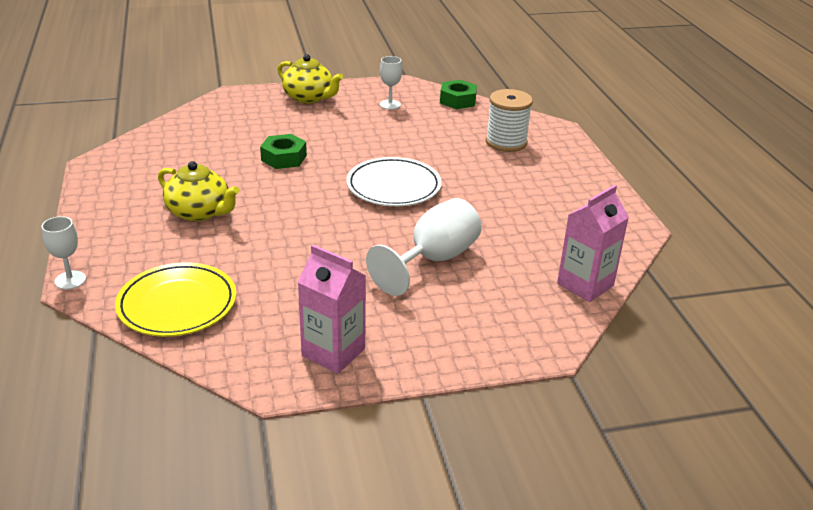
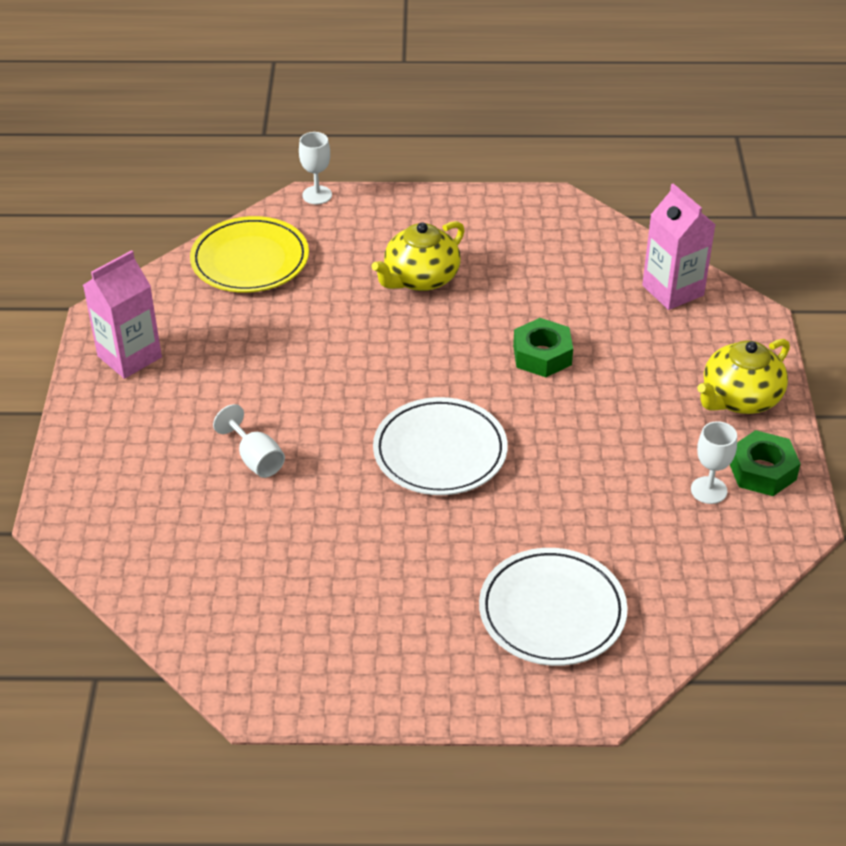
camera: 105 degrees right, 10 degrees up
(433, 260) = (255, 459): white goblet -> white goblet, size x0.54
(458, 100) = (722, 584): green nut -> green nut (762, 471)
(506, 142) = (552, 611): white spool -> white plate
(585, 285) = (150, 591): pink carton -> pink carton (673, 290)

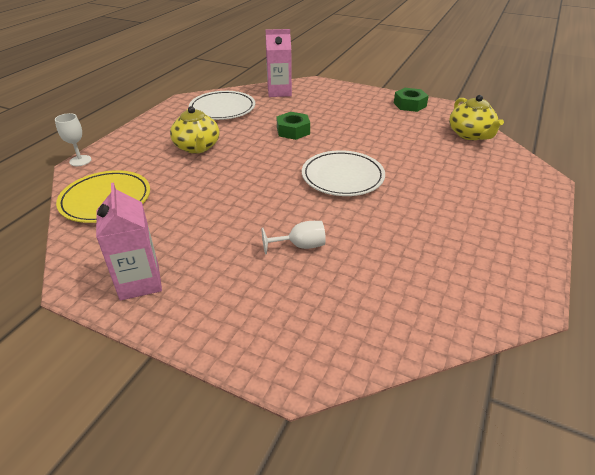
camera: 65 degrees left, 5 degrees down
(552, 611) = (480, 175): white plate -> white plate (222, 109)
(709, 490) = (415, 118): white goblet -> none
(740, 398) = (361, 97): yellow teapot -> yellow teapot (470, 135)

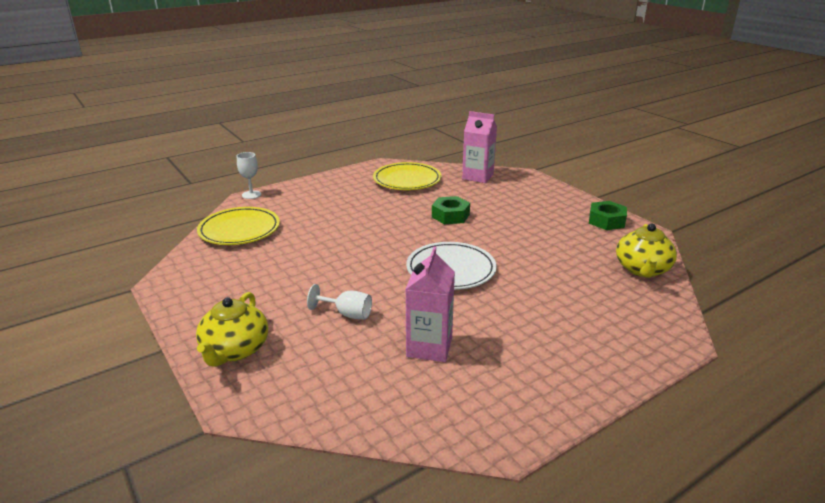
camera: 30 degrees right, 10 degrees down
(139, 282) = (203, 297): pink carton -> pink carton (429, 347)
(197, 147) = (350, 208): yellow teapot -> yellow teapot (235, 350)
(222, 109) = (407, 180): white plate -> yellow plate

